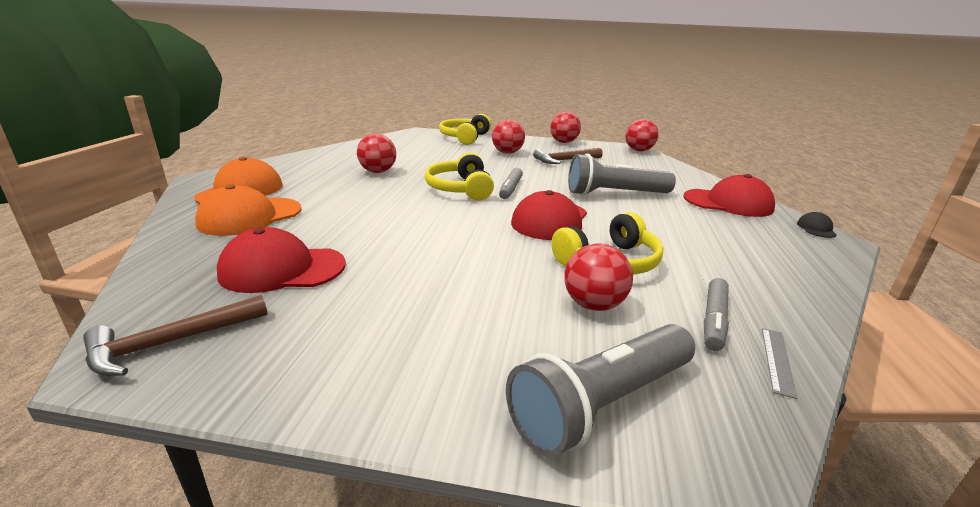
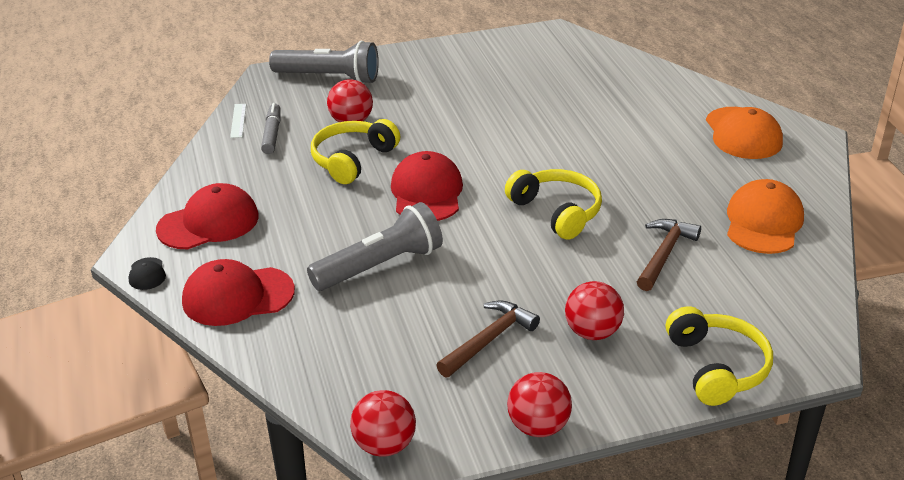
camera: 155 degrees right, 10 degrees up
(171, 342) = (549, 43): brown hammer -> brown hammer (664, 254)
(250, 216) = (672, 112): orange cap -> orange cap (763, 222)
(282, 269) = (567, 85): red cap -> red cap (208, 223)
(378, 172) = (683, 210): red ball -> none
(510, 189) = (504, 232): grey marker -> none
(602, 404) = (329, 77): grey flashlight -> grey flashlight turned 75 degrees clockwise
(777, 360) = (238, 120): grey ruler -> white ruler

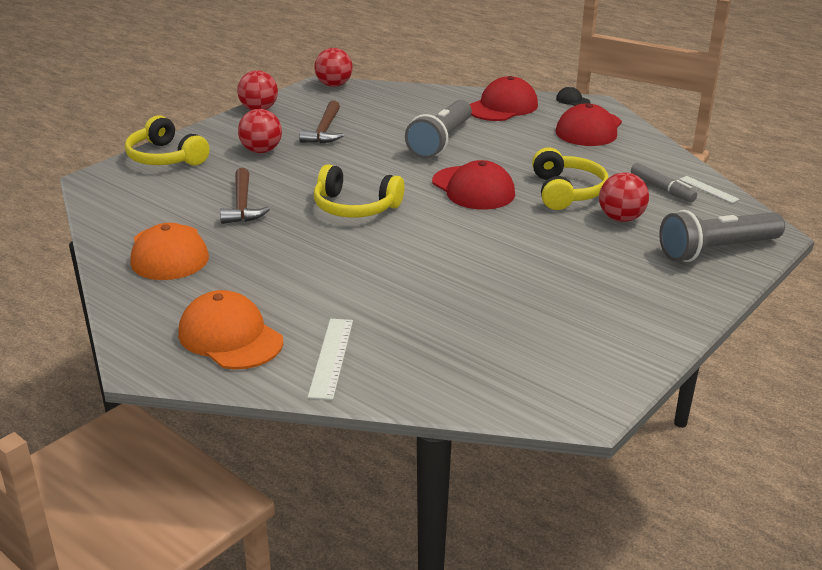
camera: 145 degrees right, 5 degrees down
(679, 99) = (331, 357): none -> white ruler

